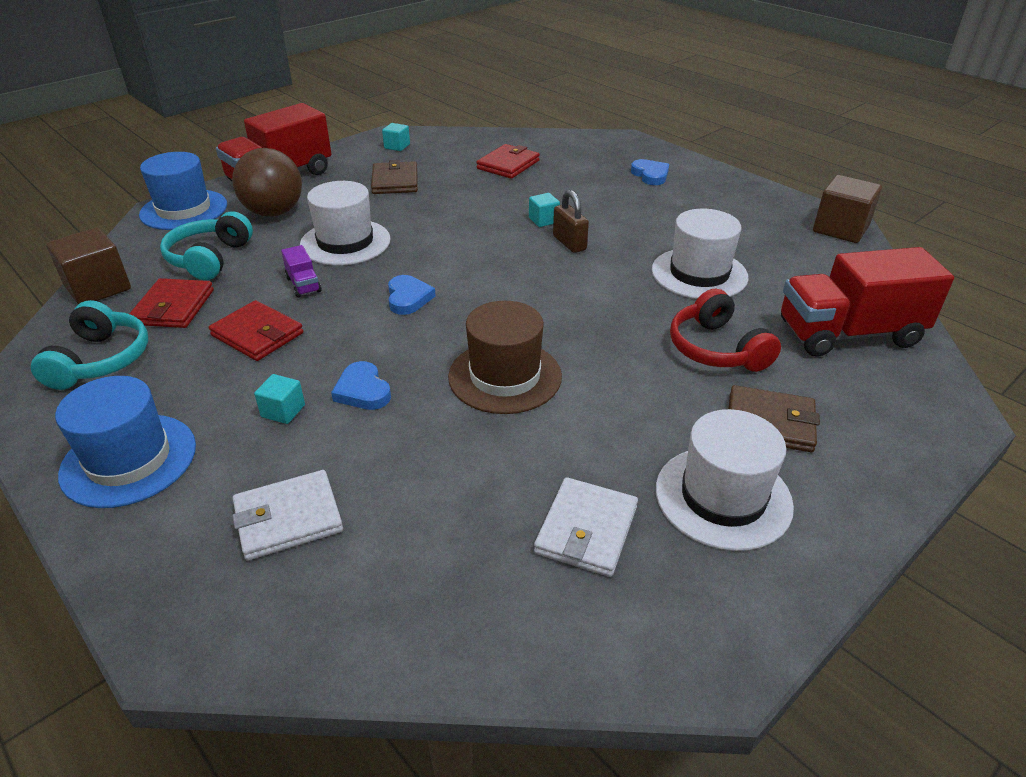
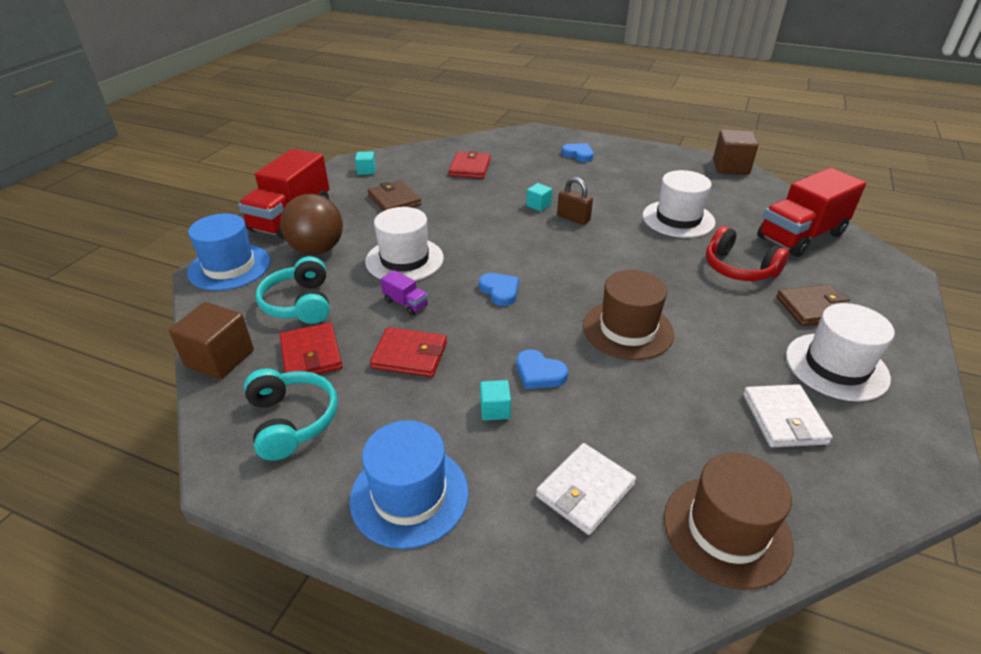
camera: 25 degrees left, 0 degrees up
(390, 616) = (726, 530): none -> brown hat

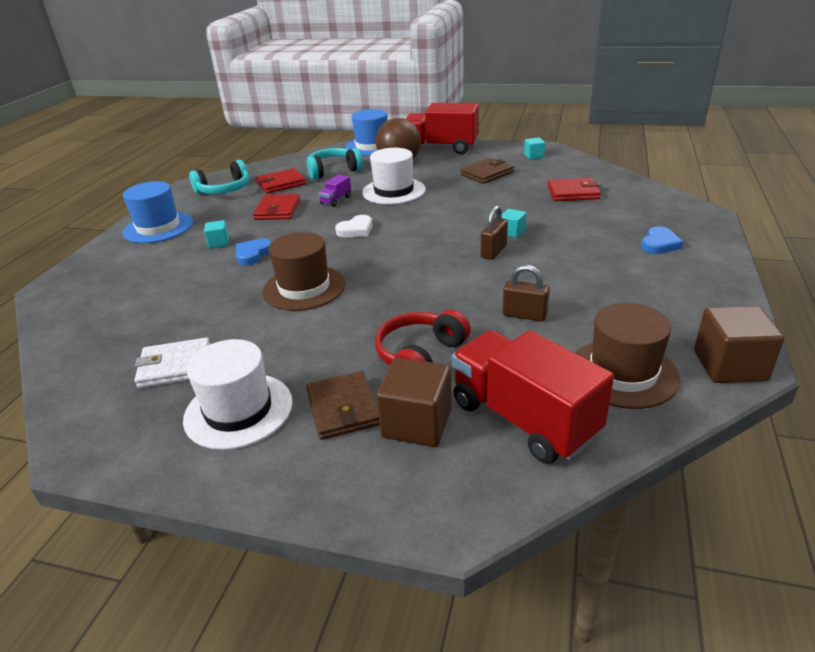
camera: 85 degrees right, 5 degrees down
(219, 358) = (280, 164): brown cube -> brown cube (417, 423)
(500, 291) = (356, 230): blue heart -> white heart
(585, 490) = (138, 278): white wallet -> none
(678, 219) = (524, 315): white hat -> brown padlock
(726, 530) = (82, 331): brown hat -> brown hat (623, 373)

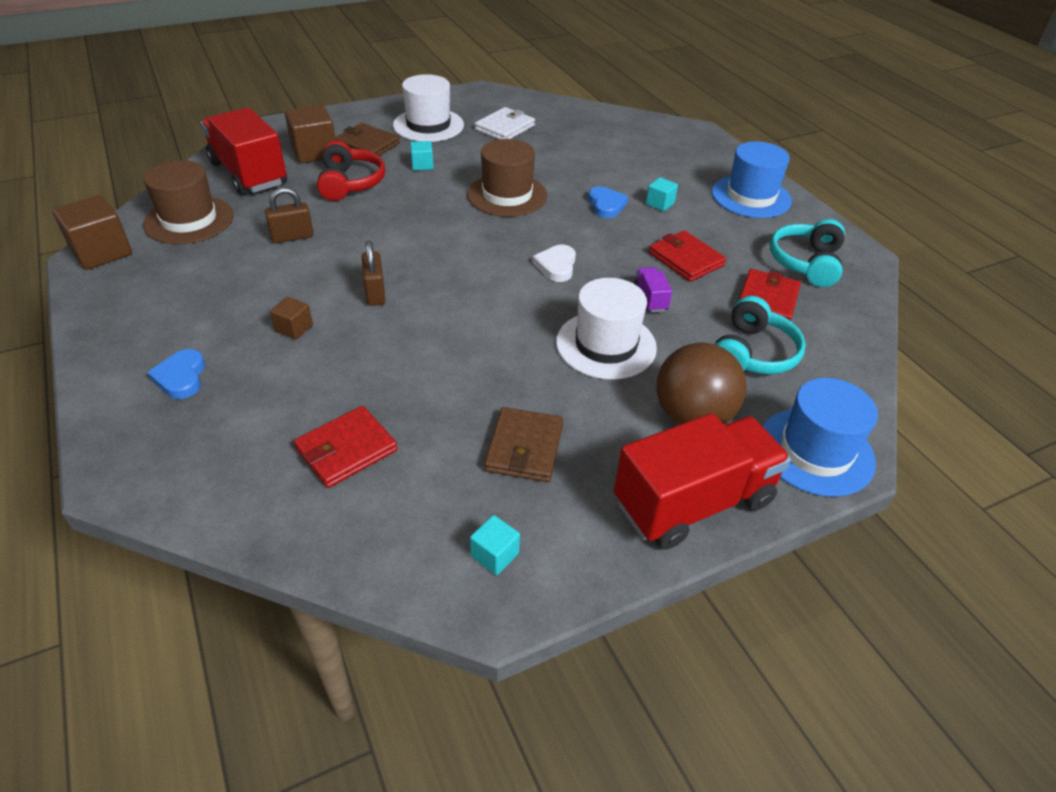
camera: 135 degrees right, 10 degrees up
(512, 232) = (377, 329): turquoise cube -> turquoise cube (422, 165)
(523, 419) = (248, 174): red truck -> red truck turned 135 degrees counterclockwise
(568, 248) = (294, 328): none -> brown cube

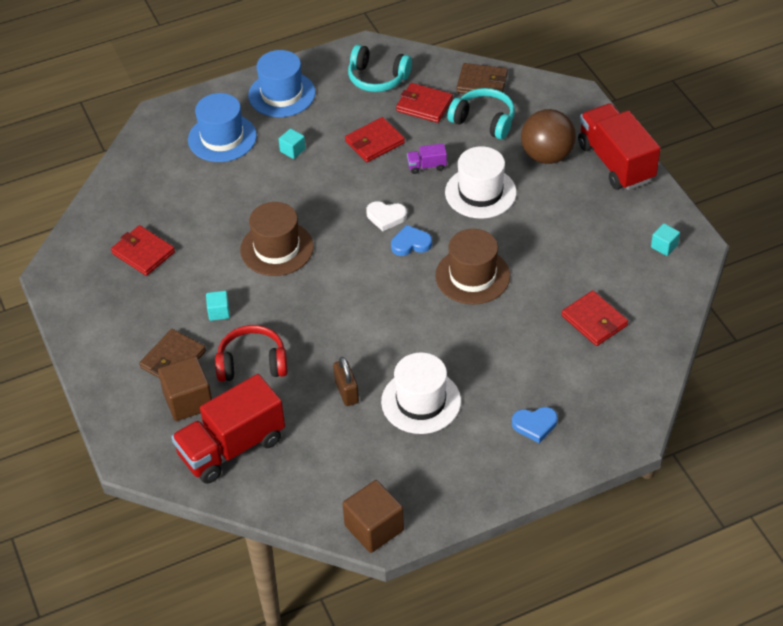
camera: 85 degrees left, 5 degrees up
(189, 220) = (319, 475): brown hat -> brown hat (472, 276)
(294, 328) = (474, 368): brown cube -> none
(375, 293) = (426, 325): brown padlock -> none
(428, 125) = (133, 314): white hat -> white hat (421, 401)
(504, 128) = (143, 253): white wallet -> red wallet
(524, 448) = (582, 234): brown wallet -> brown wallet (482, 83)
(606, 205) = (294, 184): blue heart -> blue heart (411, 243)
(815, 451) = (570, 106): blue hat -> blue hat (222, 138)

